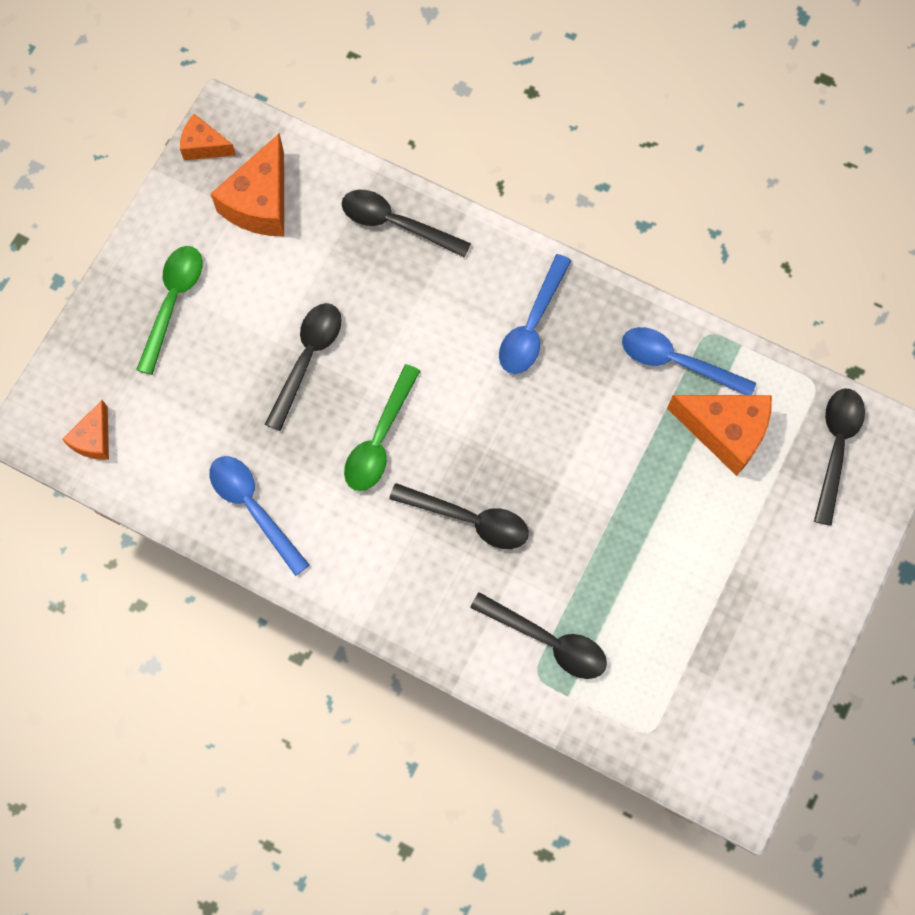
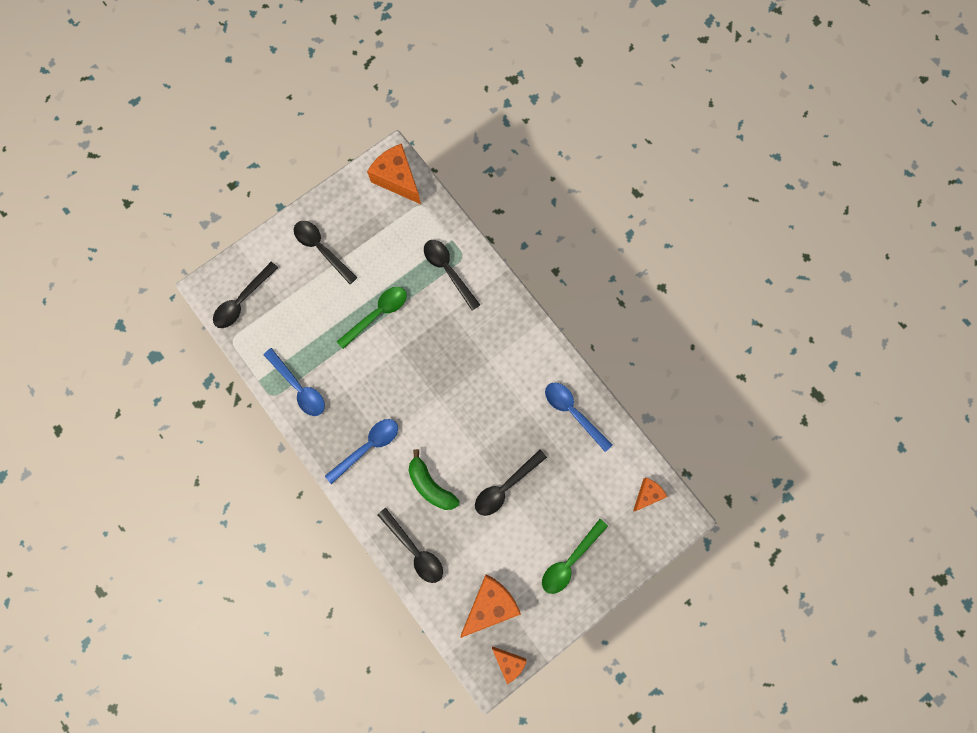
camera: 155 degrees left, 5 degrees up
(253, 508) = (573, 412): blue spoon -> blue spoon turned 150 degrees clockwise
(379, 439) = (486, 419): green spoon -> green spoon (377, 314)
(415, 314) = (430, 485): none -> green banana
(470, 519) = (458, 351): black spoon -> black spoon (321, 249)
(725, 432) = (296, 336): orange cheese -> orange cheese (397, 179)

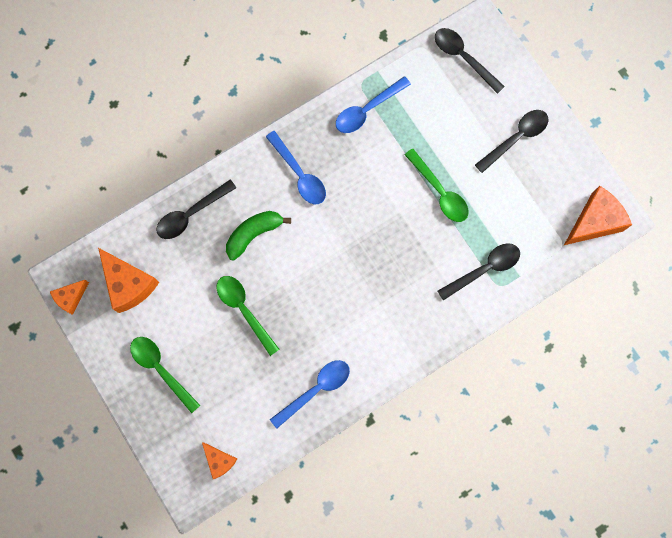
camera: 95 degrees right, 0 degrees up
(505, 487) = (244, 310): black spoon -> green spoon

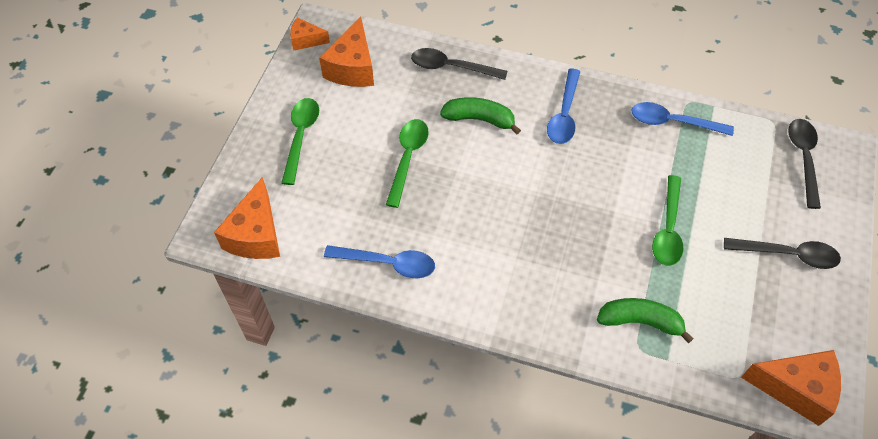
camera: 50 degrees right, 20 degrees down
(219, 460) = (256, 235): orange cheese -> orange cheese, size x1.75
(484, 269) = (640, 322): black spoon -> green banana

